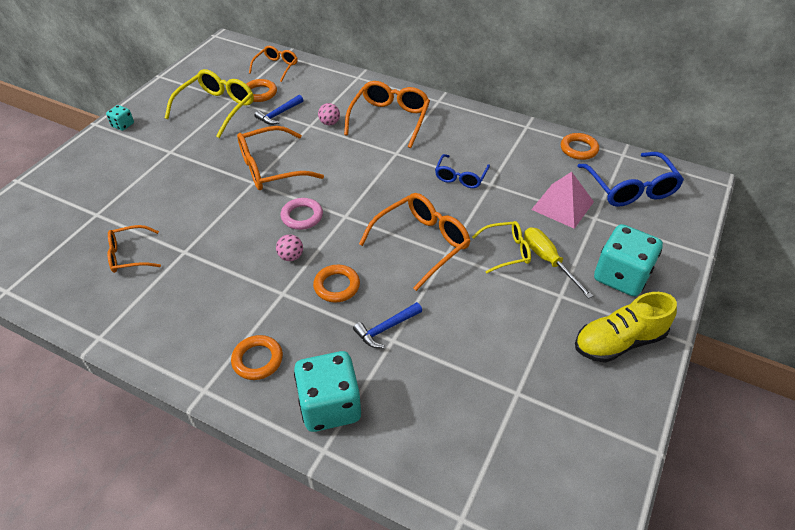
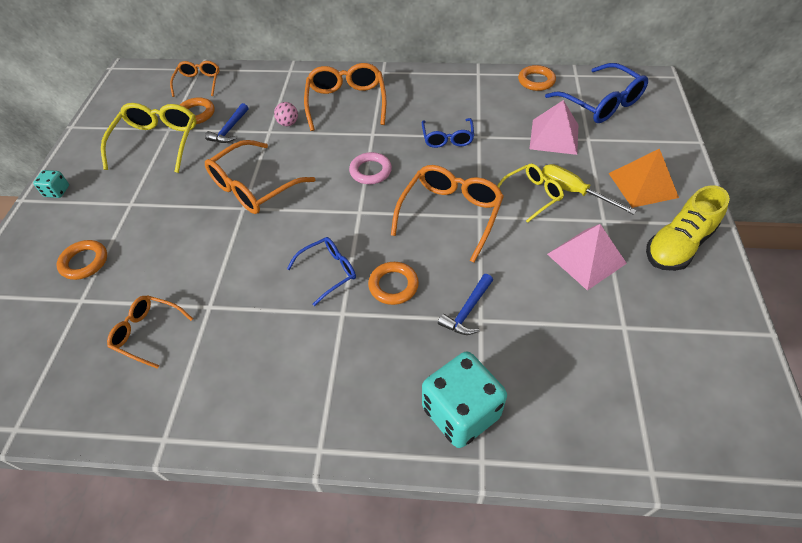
camera: 20 degrees left, 5 degrees up
(129, 255) = (147, 333): orange glasses -> orange glasses turned 60 degrees clockwise
(257, 360) = (358, 393): orange ring -> orange ring (84, 262)
(291, 256) = (329, 272): pink ball -> blue glasses
(302, 216) = (315, 226): pink ring -> pink ring (370, 171)
(521, 322) = (586, 258): none -> pink pyramid
(621, 276) = (643, 185): turquoise dice -> orange pyramid

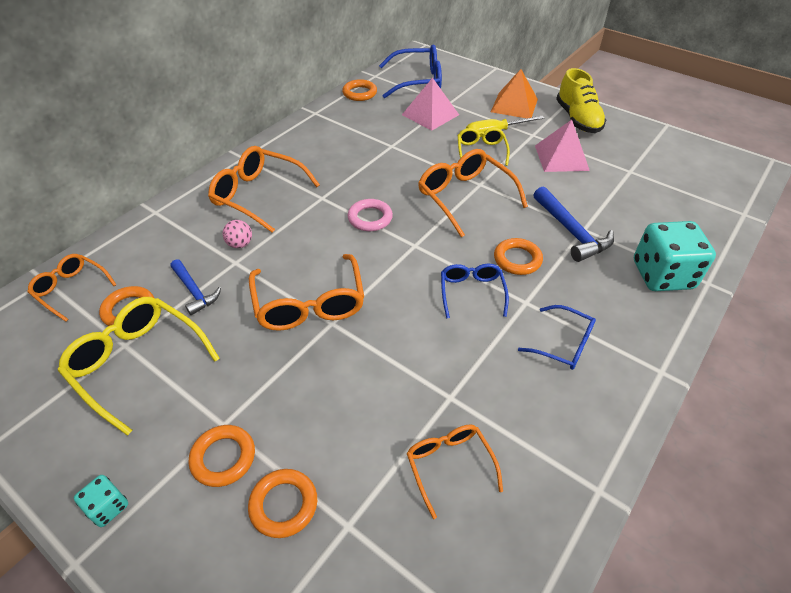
camera: 60 degrees left, 5 degrees down
(106, 217) = (223, 457): none -> orange ring
(147, 333) = (449, 465): orange glasses -> orange glasses turned 105 degrees clockwise
(447, 138) = (376, 161): blue glasses -> blue glasses (563, 344)
(467, 311) = (571, 231): blue hammer -> blue hammer, size x1.52

